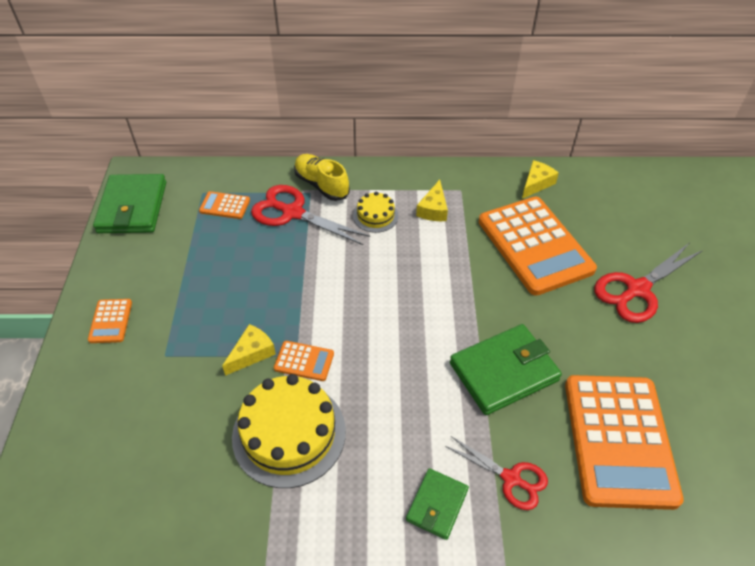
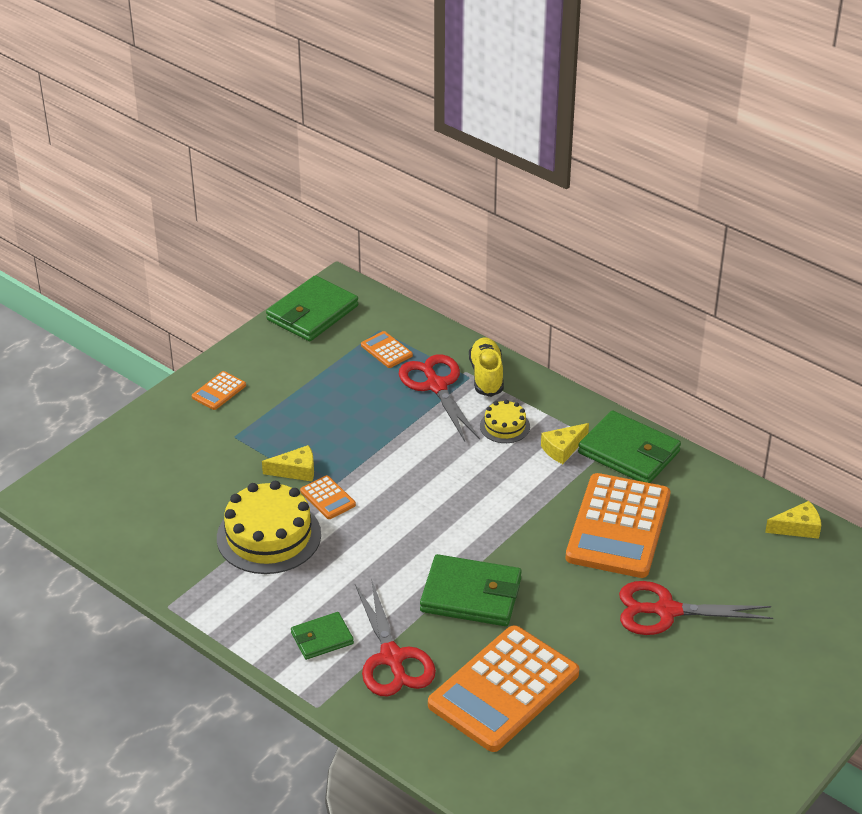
camera: 40 degrees right, 10 degrees down
(477, 186) = (629, 452): none -> green wallet
(511, 478) = (392, 658): red scissors -> red scissors, size x1.55
(536, 184) = (690, 480): yellow cheese -> yellow cheese (798, 528)

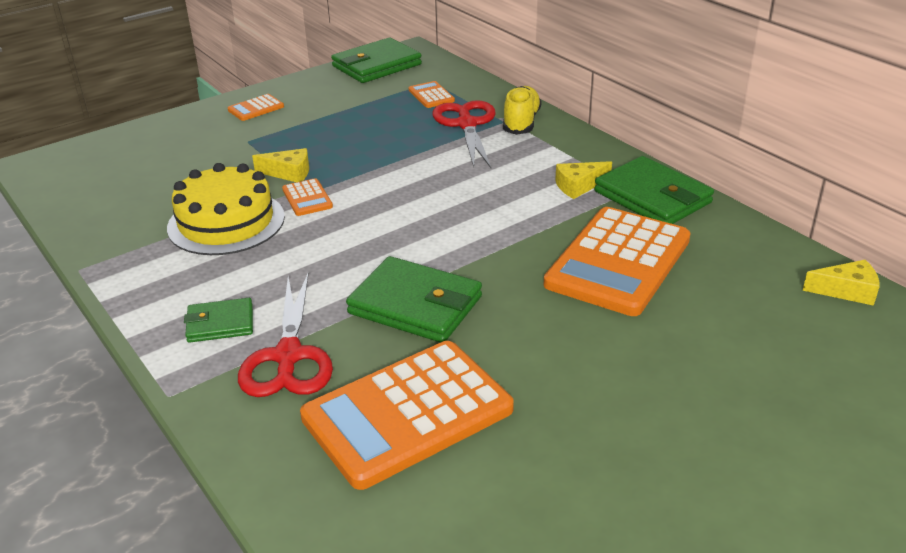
camera: 15 degrees right, 5 degrees down
(504, 426) = (523, 161): yellow cake -> none
(666, 611) = (653, 356): red scissors -> none

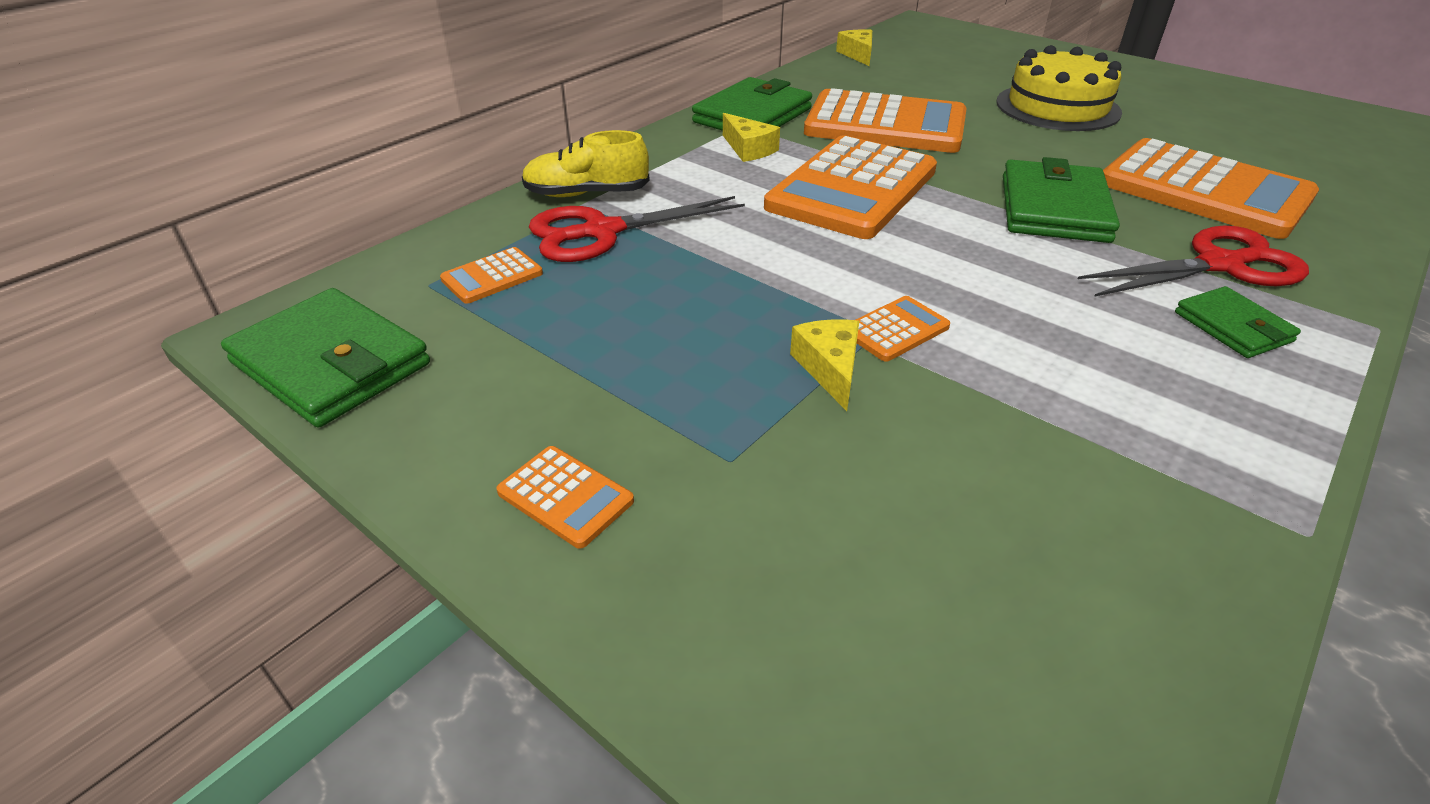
camera: 105 degrees left, 5 degrees up
(226, 222) = (1022, 395): yellow cake -> yellow cake (1057, 107)
(490, 218) = (852, 189): none -> orange calculator

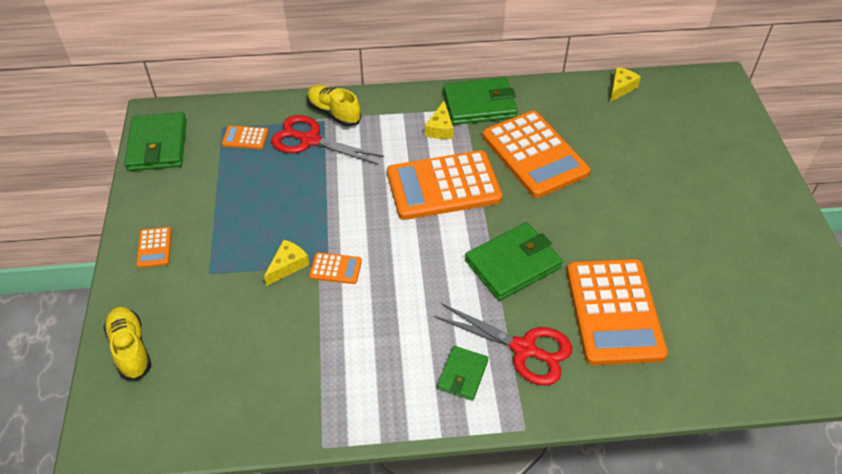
camera: 45 degrees right, 10 degrees up
(798, 687) = (131, 348): none -> yellow shoe
(1057, 107) = (658, 205): yellow cake -> none

